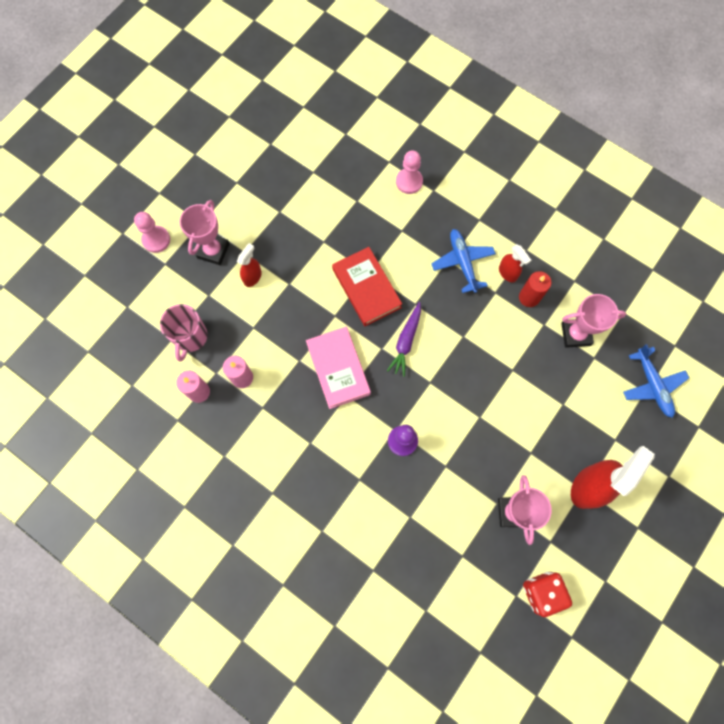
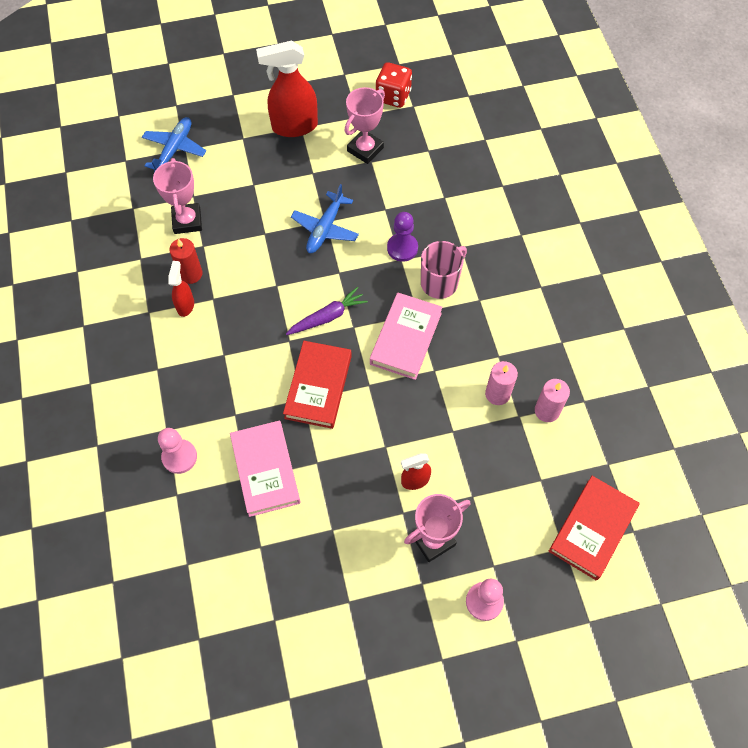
camera: 140 degrees left, 10 degrees down
(116, 332) = (592, 529): none -> red book
(190, 337) = (520, 467): pink mug -> pink mug (440, 282)
(350, 213) = (265, 470): none -> pink book
(462, 262) = (212, 343): blue plane -> blue plane (325, 229)
(575, 334) = (187, 221): pink trophy -> pink trophy turned 45 degrees clockwise

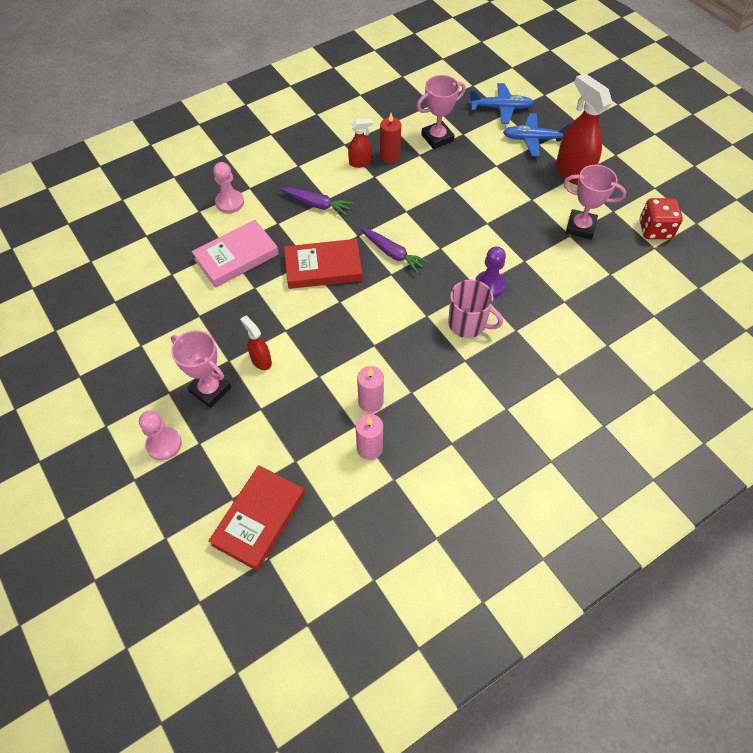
camera: 70 degrees right, 5 degrees down
(226, 367) = (316, 204): none -> purple carrot
(325, 229) = (479, 225): blue plane -> blue plane (534, 139)
(406, 338) = (397, 314): pink book -> none
(592, 529) = (259, 519): red book -> red book turned 75 degrees counterclockwise

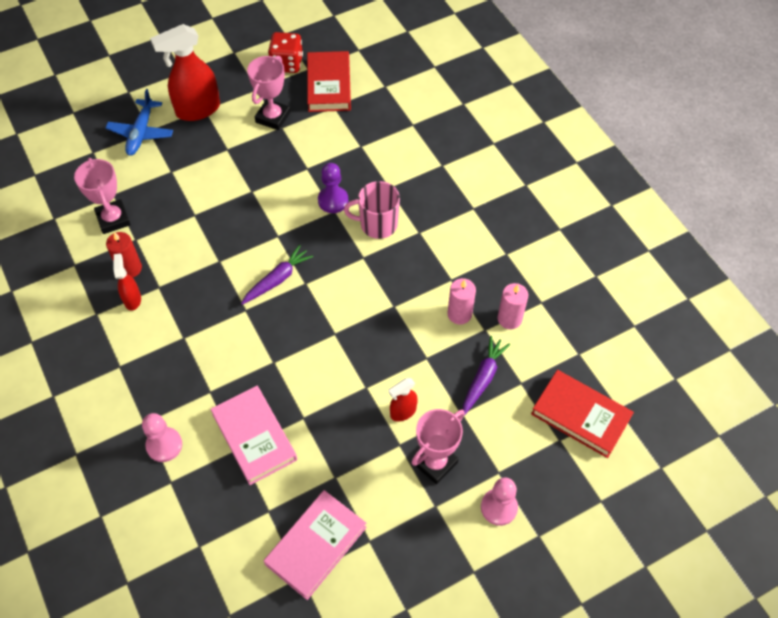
camera: 85 degrees left, 0 degrees up
(139, 308) = (316, 546): none -> pink book
(316, 204) = (189, 348): purple carrot -> purple carrot (483, 378)
(323, 267) = (285, 346): red book -> red book (329, 85)
(468, 324) = (377, 224): pink mug -> pink mug turned 120 degrees counterclockwise
(500, 108) = (82, 154): blue plane -> none

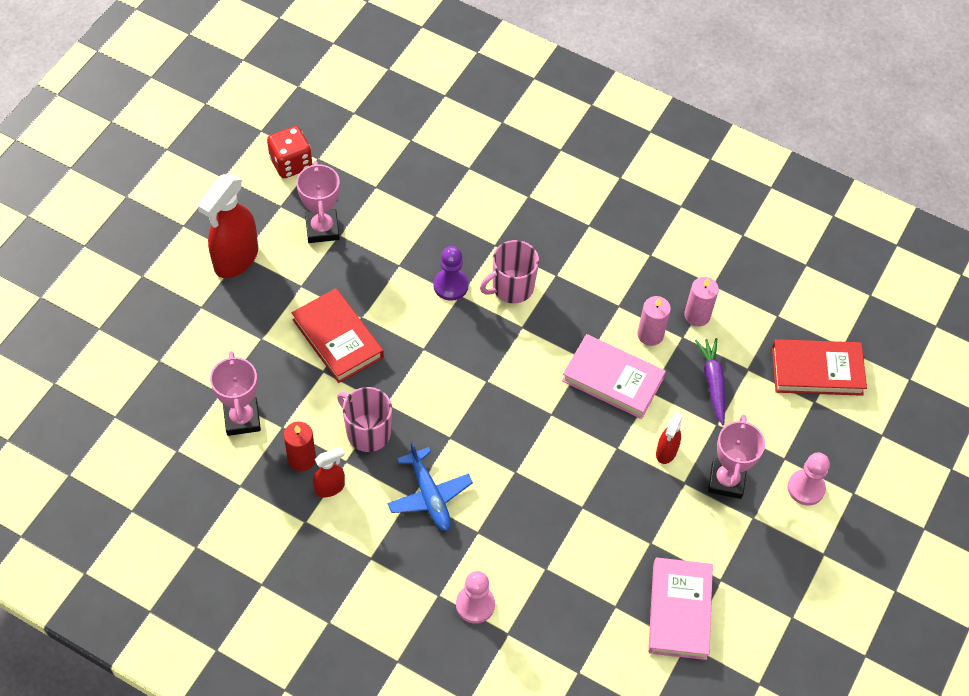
camera: 35 degrees left, 0 degrees up
(113, 219) = (242, 419): pink trophy -> pink trophy turned 45 degrees clockwise
(132, 299) = (330, 487): red spray bottle -> red spray bottle turned 105 degrees clockwise
(141, 133) = (195, 314): blue plane -> blue plane (429, 495)
(190, 274) = (367, 432): none -> pink mug
(254, 437) = (552, 549): pink book -> pink book (612, 379)
(277, 279) = (457, 391): purple carrot -> none
(329, 85) = (353, 166): red book -> red book (337, 338)

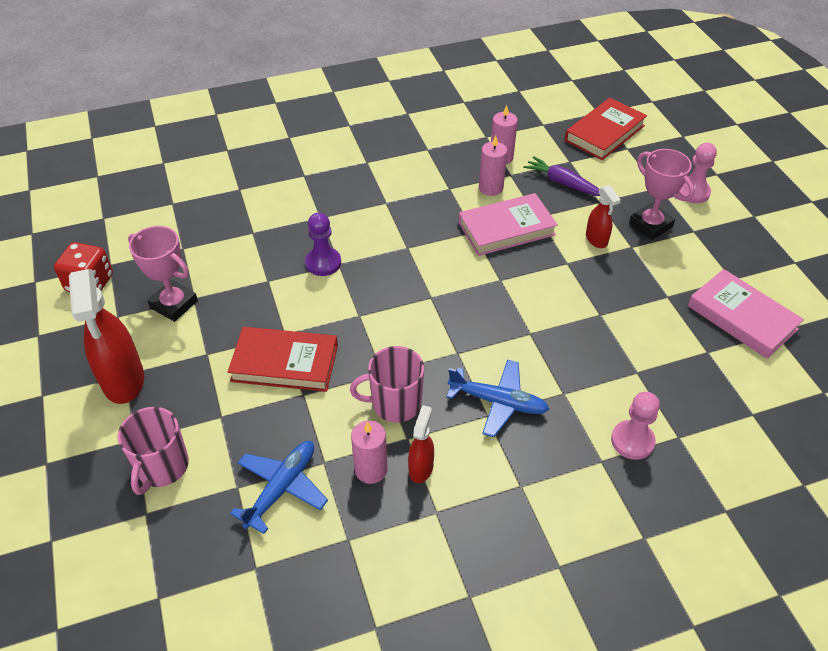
camera: 45 degrees left, 10 degrees down
(242, 419) = (282, 488): pink trophy -> blue plane
(301, 459) = (371, 470): red candle -> pink candle
(511, 287) = (367, 231): pink mug -> pink mug (162, 467)

